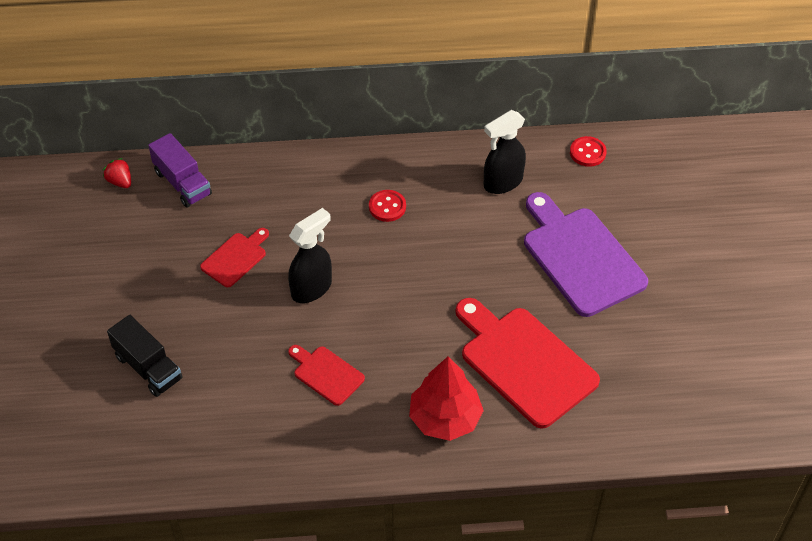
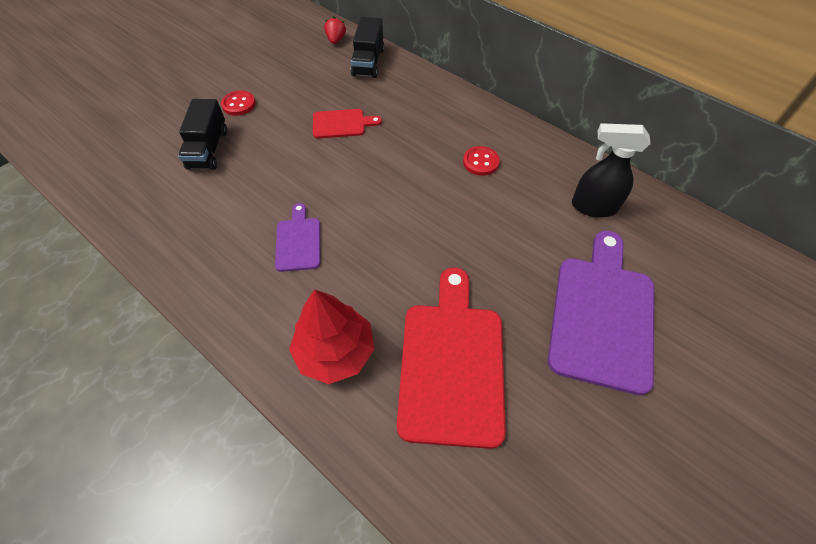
camera: 45 degrees right, 5 degrees up
(182, 183) = (368, 62): purple truck -> black truck
(312, 288) = (363, 177): black spray bottle -> none
(326, 374) = (298, 241): red cutting board -> purple cutting board
(587, 152) = (698, 235): red button -> red button (238, 104)

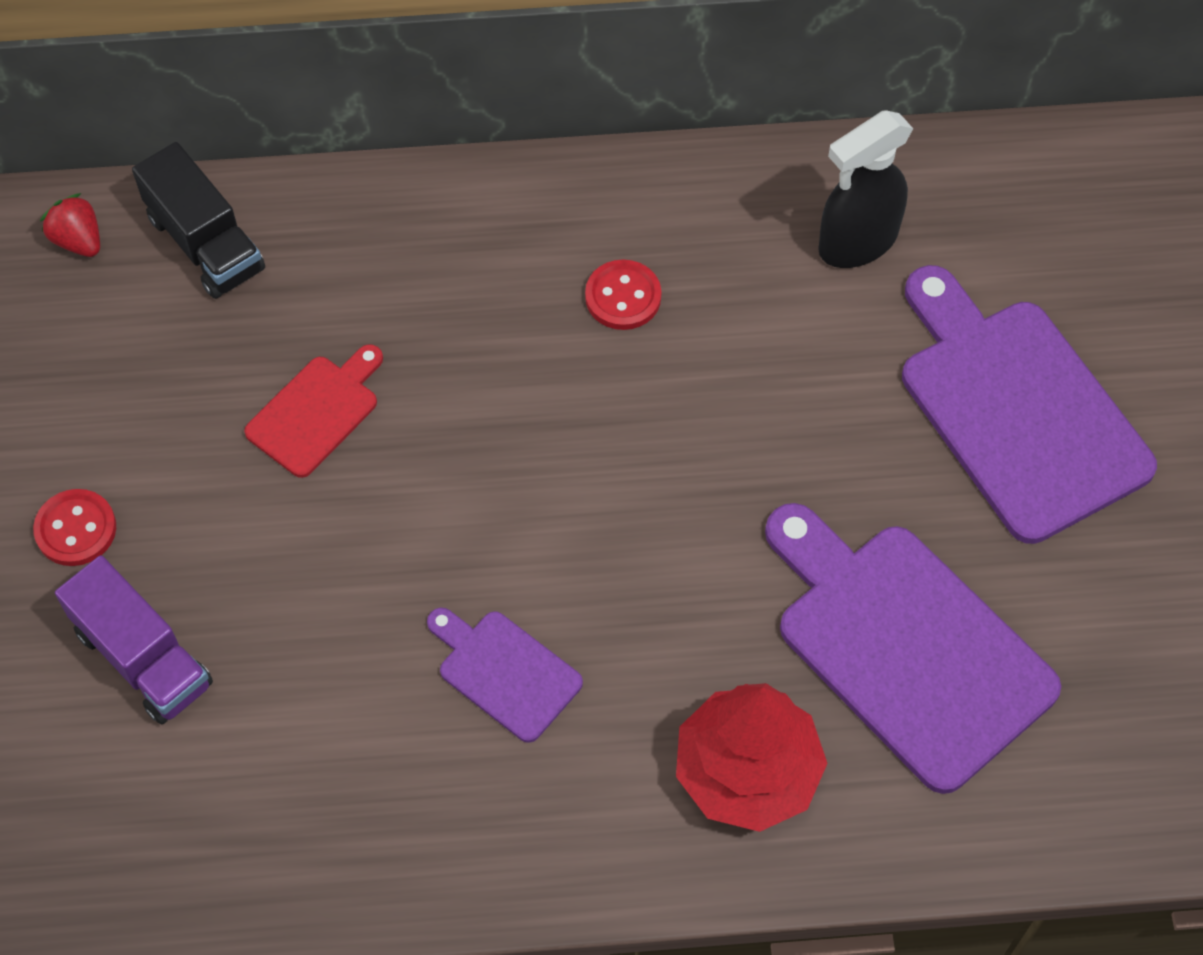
camera: 45 degrees left, 5 degrees up
(208, 149) = (143, 657): black truck -> purple truck
(452, 363) = (906, 646): red cutting board -> purple cutting board

